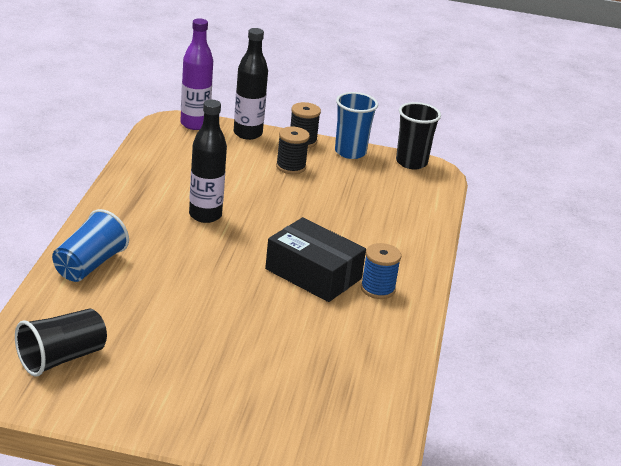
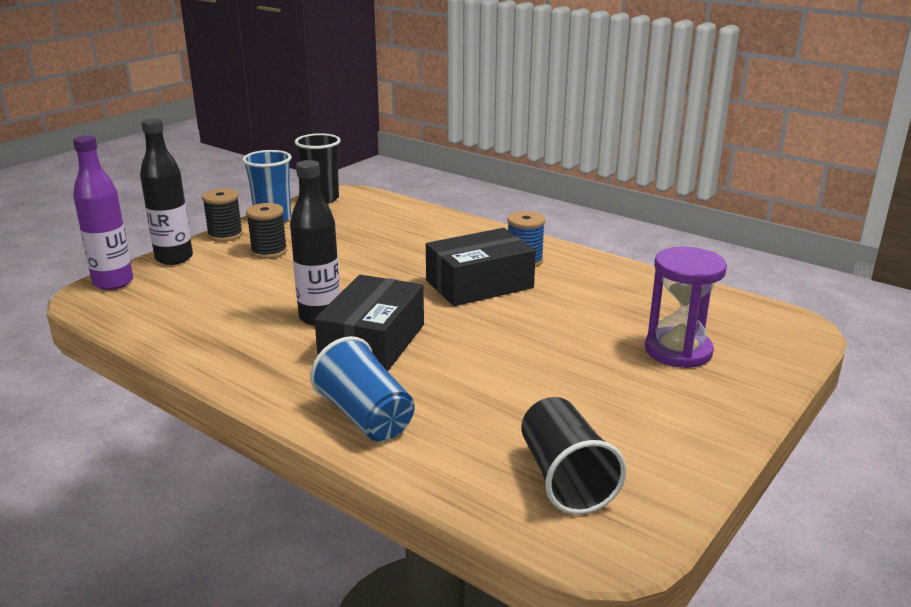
camera: 60 degrees left, 5 degrees down
(185, 246) = (373, 342): none -> black box
(271, 393) = (678, 351): none -> purple hourglass

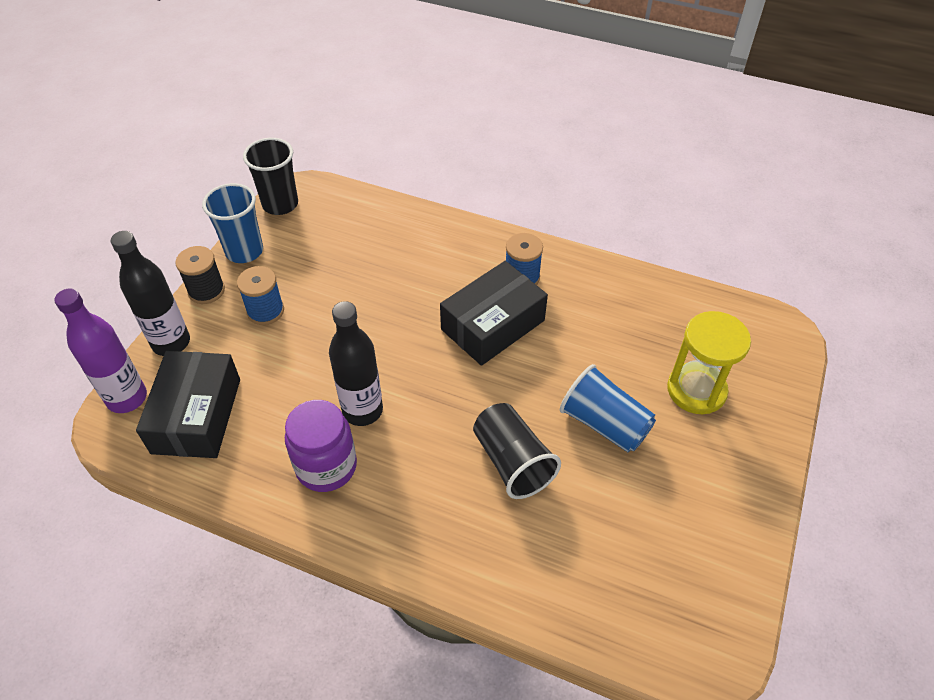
camera: 15 degrees left, 25 degrees up
(263, 345) = (326, 466): none -> purple jar
(269, 251) = (265, 311): black spool -> blue spool
(365, 417) = (463, 548): blue cup -> blue cup (604, 424)
(373, 342) = (427, 438): black box -> black box (197, 415)
(565, 478) = (654, 586): black cup -> black cup (512, 462)
(678, 351) = (696, 390): purple hourglass -> yellow hourglass

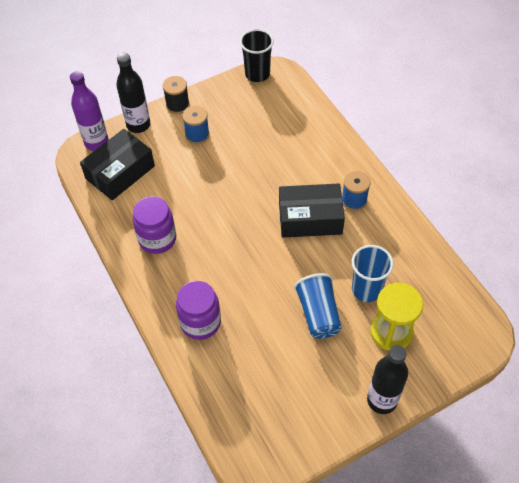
camera: 40 degrees right, 5 degrees up
(244, 251) = (215, 93): blue cup -> blue cup (366, 289)
(362, 410) = (199, 221): black bottle -> black bottle (382, 400)
(479, 532) = (200, 322): none -> purple jar
(512, 462) = (249, 299): black cup -> none

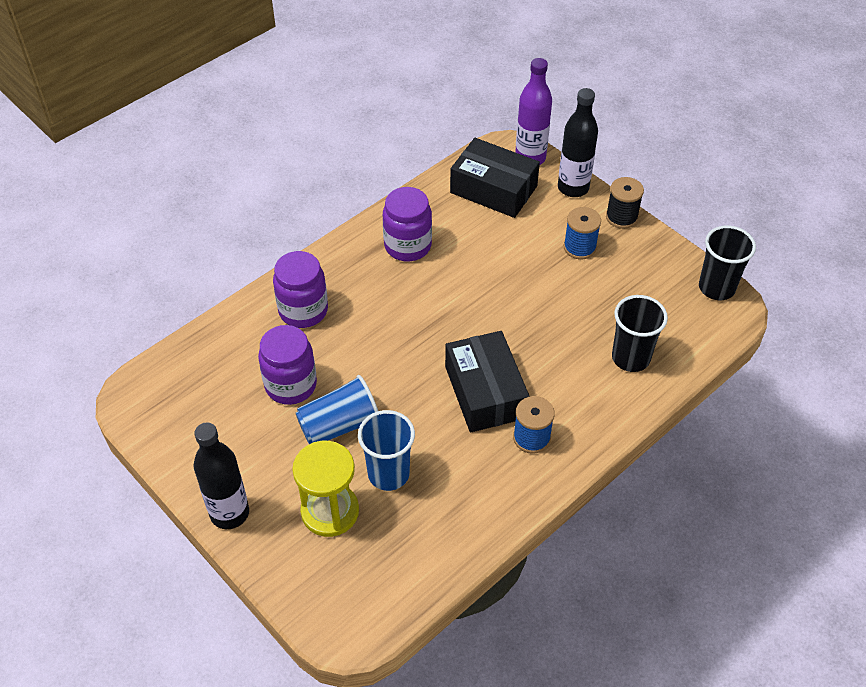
camera: 75 degrees right, 5 degrees down
(273, 342) = (291, 385): none -> purple jar
(302, 132) = (630, 358): none -> black cup

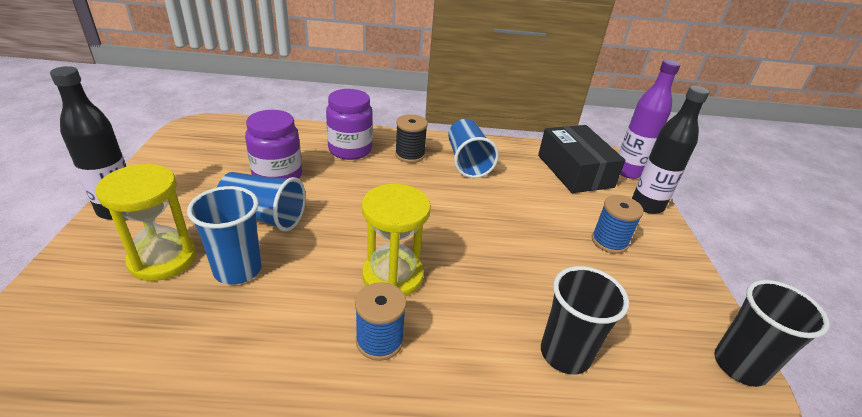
camera: 40 degrees right, 15 degrees down
(408, 246) = (467, 162): purple jar -> blue cup
(485, 392) = (392, 276): black box -> yellow hourglass
(621, 217) = (676, 247): black spool -> black spool (409, 155)

